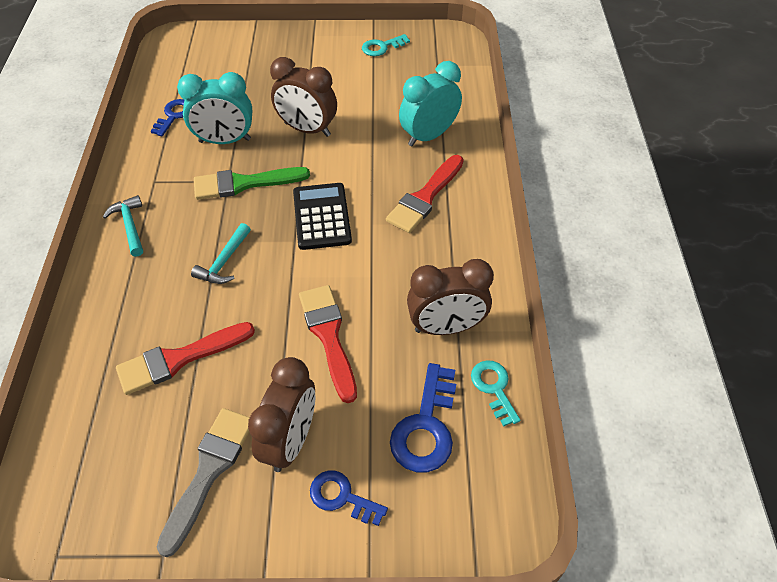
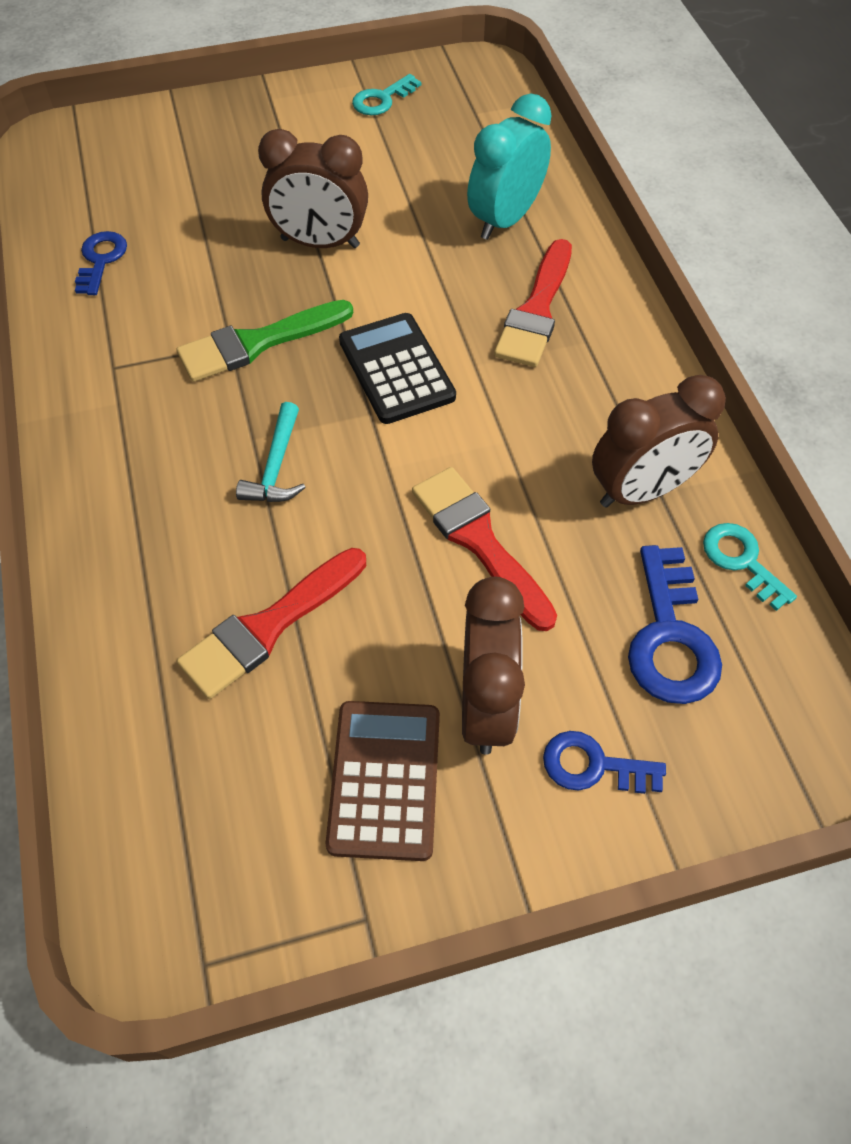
camera: 15 degrees left, 5 degrees up
(130, 226) = (103, 443): turquoise hammer -> none
(209, 471) = (384, 779): grey brush -> brown calculator
(225, 140) = (199, 283): turquoise clock -> none

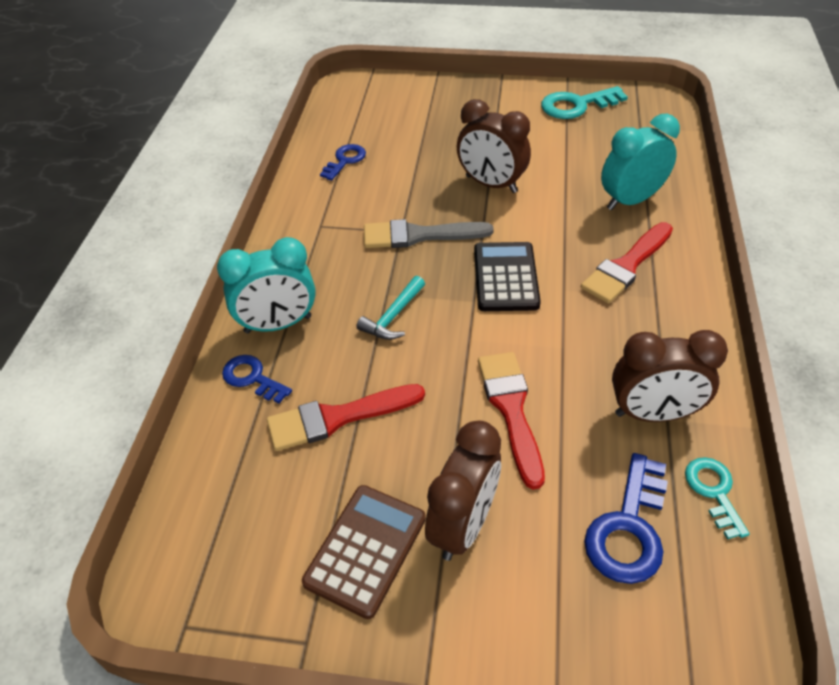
camera: 25 degrees right, 10 degrees down
(124, 527) = (278, 324): none -> turquoise clock
(257, 343) = (419, 235): green brush -> grey brush
(382, 99) = (576, 105): turquoise key -> turquoise key, size x1.57
(593, 766) = (524, 601): blue key -> blue key (252, 378)

